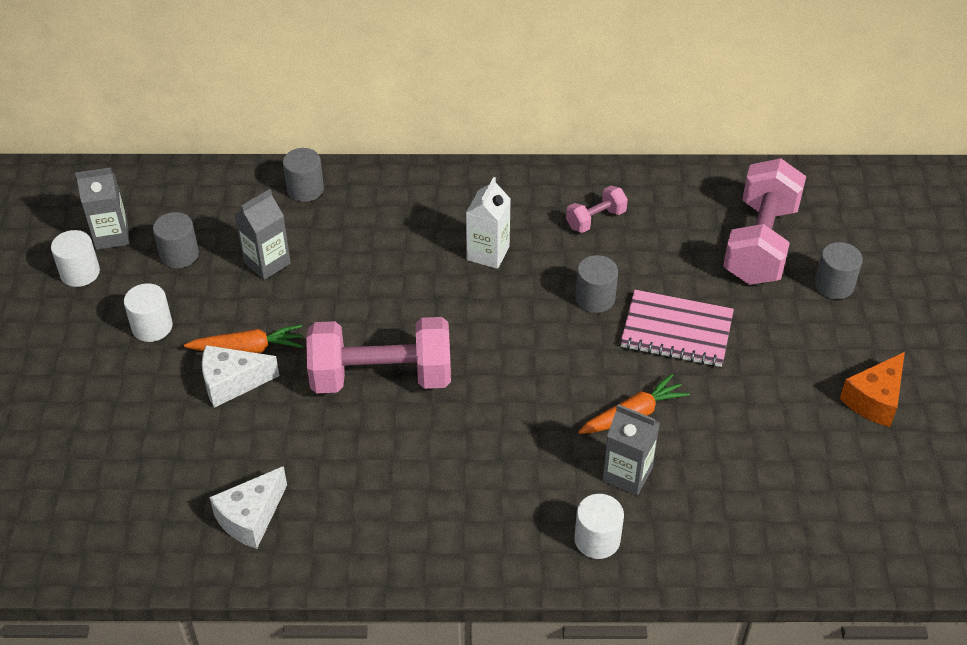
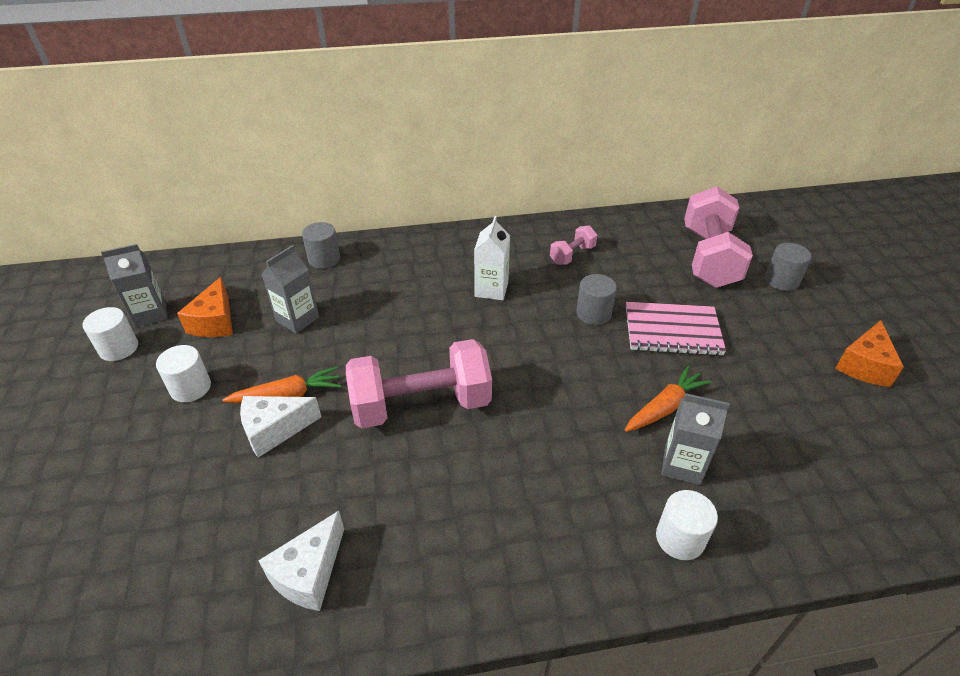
camera: 10 degrees left, 5 degrees down
(179, 254) = (215, 322): grey cylinder -> orange cheese

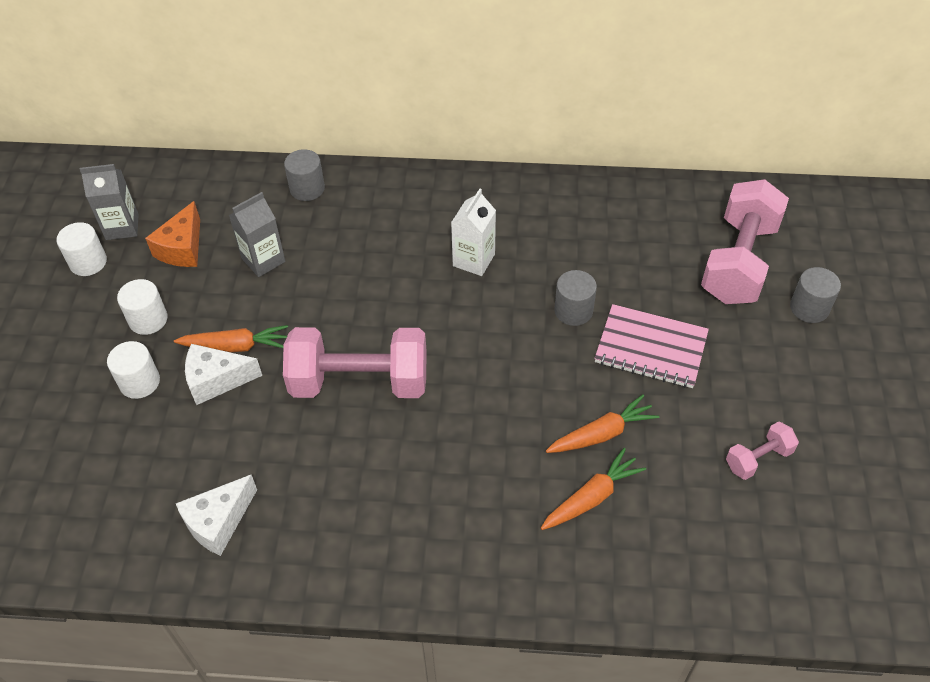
camera: 15 degrees right, 10 degrees up
(572, 255) = (580, 230): pink dumbbell -> pink dumbbell (758, 458)
(680, 538) = (556, 566): white cylinder -> white cylinder (139, 382)
(682, 465) = (591, 497): grey carton -> orange carrot
(864, 365) = (844, 431): orange cheese -> none

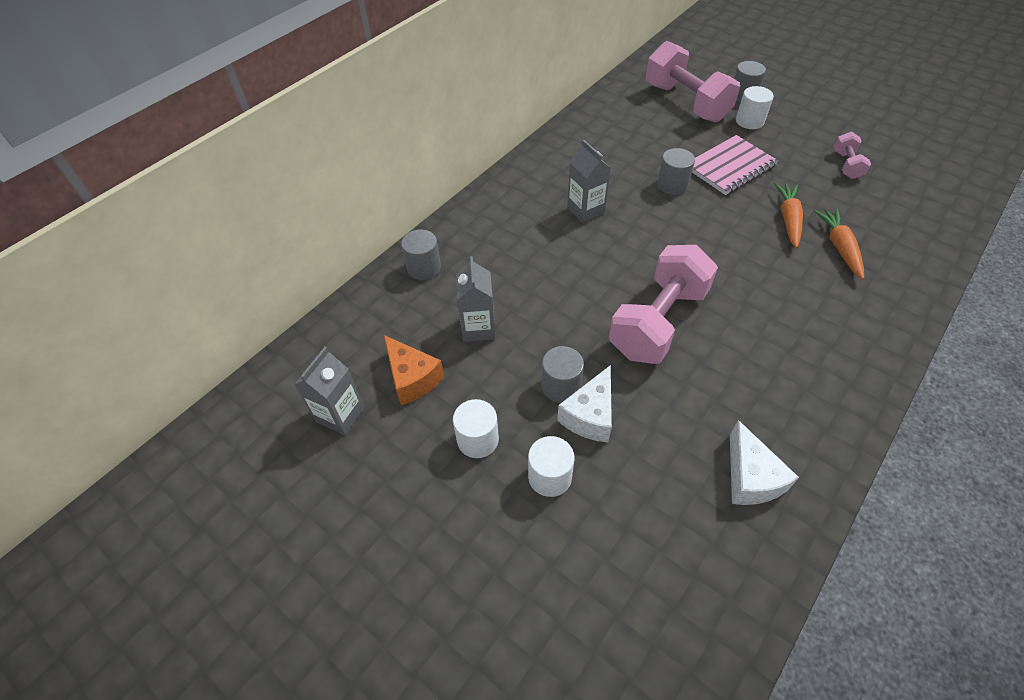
camera: 55 degrees left, 0 degrees up
(88, 262) = (360, 461): white cylinder -> white cylinder (749, 121)
(235, 346) = (561, 386): orange carrot -> grey cylinder
(474, 260) = (586, 210): white carton -> grey carton

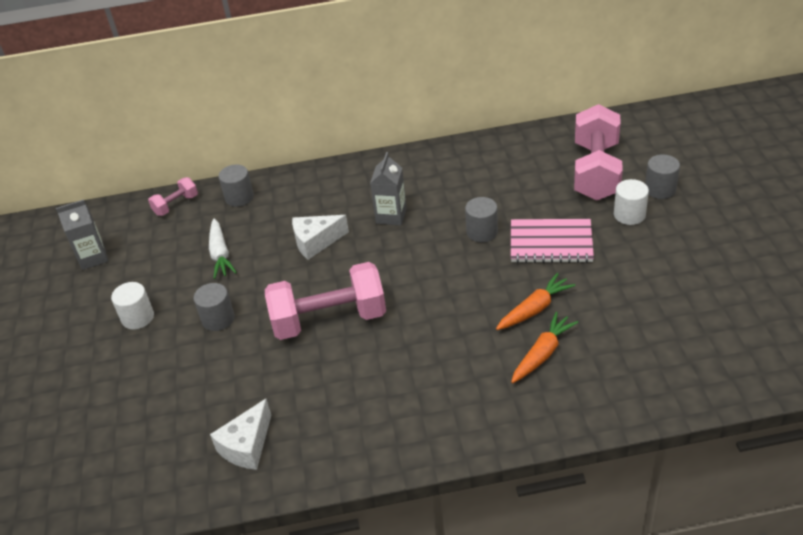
camera: 45 degrees right, 10 degrees down
(412, 378) = (149, 261): orange cheese -> none
(478, 328) = (220, 254): grey carton -> white carrot
(550, 476) = (145, 363): white cylinder -> none
(590, 416) = (210, 346): white cheese -> white cheese (316, 242)
(846, 165) = (660, 297): pink dumbbell -> pink dumbbell (176, 205)

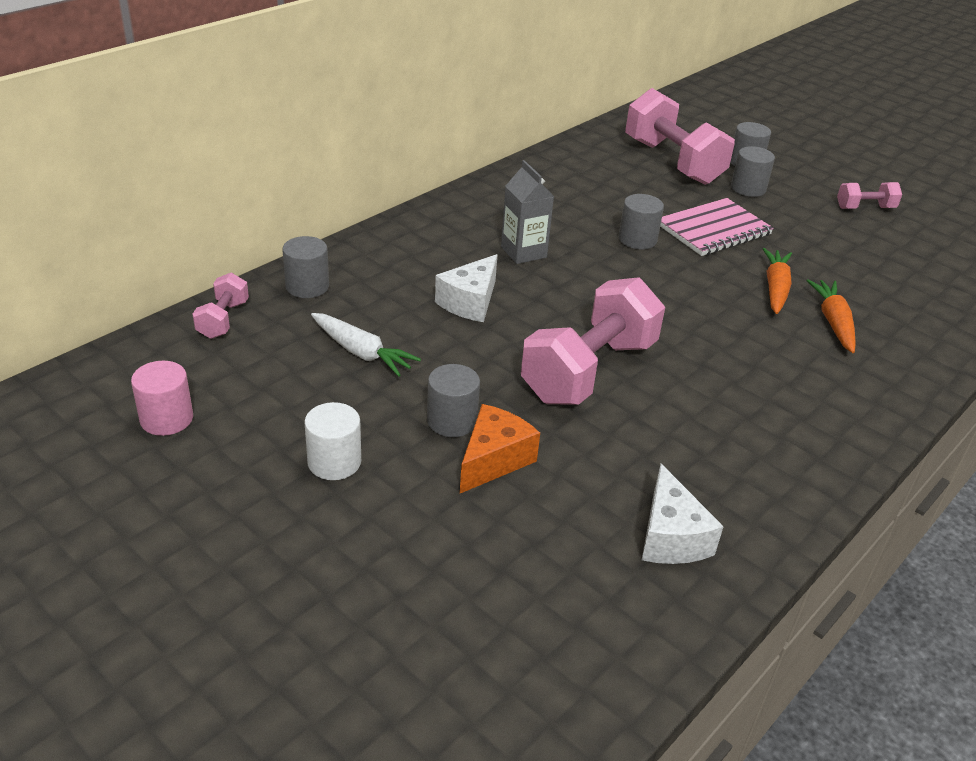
camera: 45 degrees left, 5 degrees down
(93, 258) = (166, 419): grey carton -> pink cylinder
(212, 353) = (493, 460): none -> orange cheese
(629, 215) = (748, 188): white cylinder -> grey cylinder
(712, 266) = (865, 208): none -> pink dumbbell

